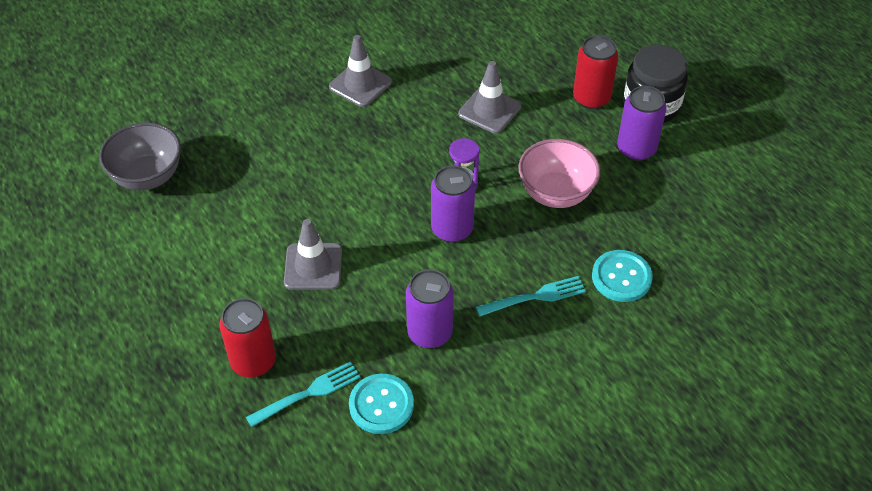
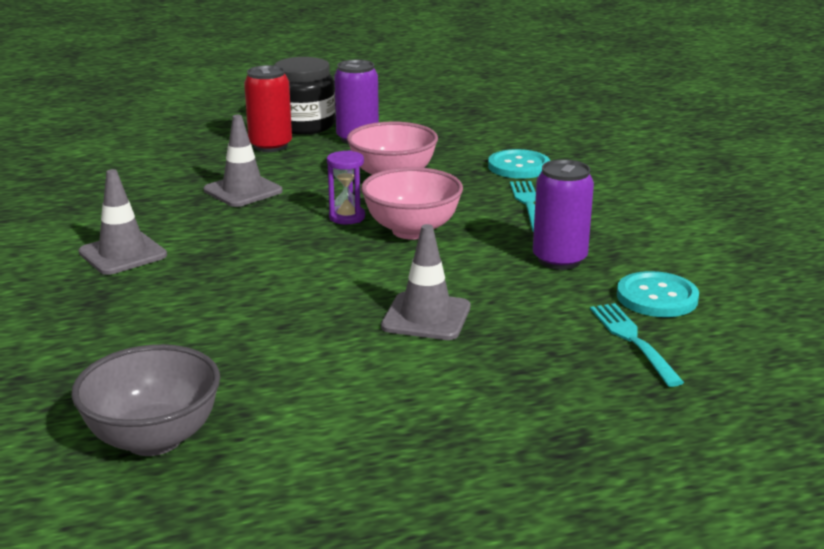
camera: 75 degrees left, 25 degrees down
(253, 361) = (572, 374): red can -> none
(452, 229) = (412, 231): purple can -> pink bowl

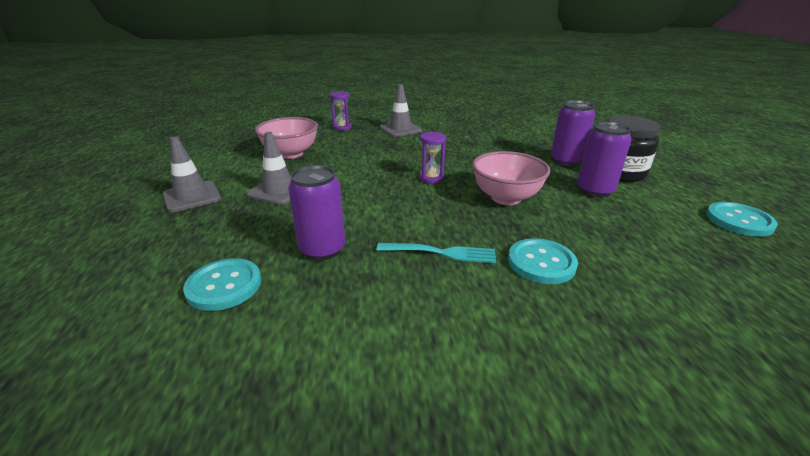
camera: 100 degrees right, 5 degrees up
(100, 313) = (342, 127): none -> purple hourglass
(154, 439) = (235, 136): grey bowl -> none
(243, 191) = (480, 152): grey traffic cone -> grey traffic cone (192, 197)
(270, 146) = (566, 161): red can -> purple can
(404, 98) = (739, 221): none -> turquoise button
(412, 231) = (402, 197): pink bowl -> pink bowl (291, 154)
(633, 341) = (177, 258): turquoise fork -> none

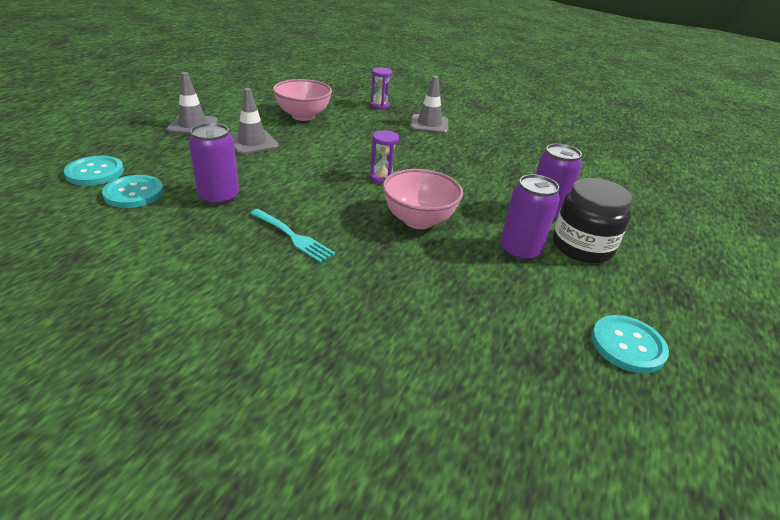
camera: 30 degrees right, 5 degrees up
(541, 262) = (355, 280): turquoise button -> turquoise button (95, 172)

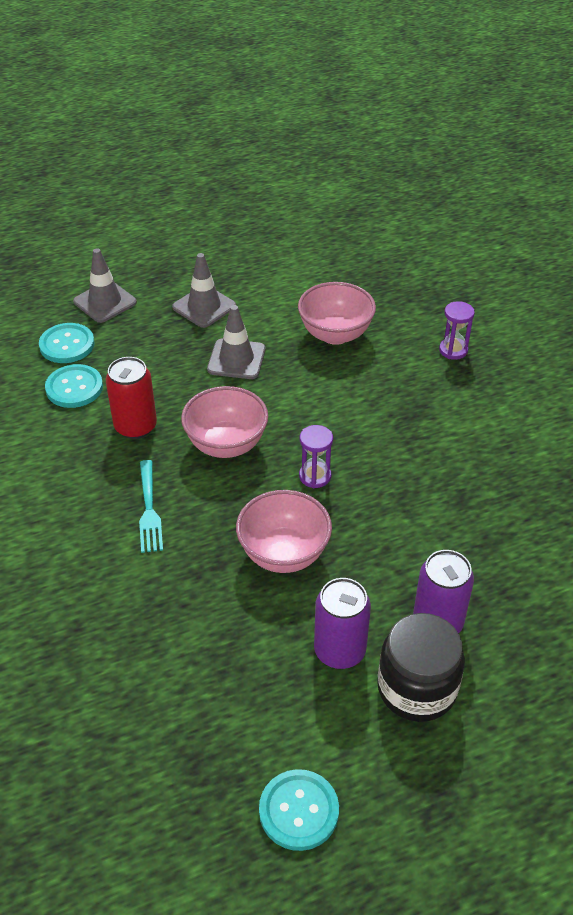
camera: 45 degrees right, 10 degrees up
(219, 197) = (135, 426): purple can -> red can
(303, 183) = (226, 444): none -> pink bowl
(429, 124) = (478, 412): grey traffic cone -> grey traffic cone (105, 302)

